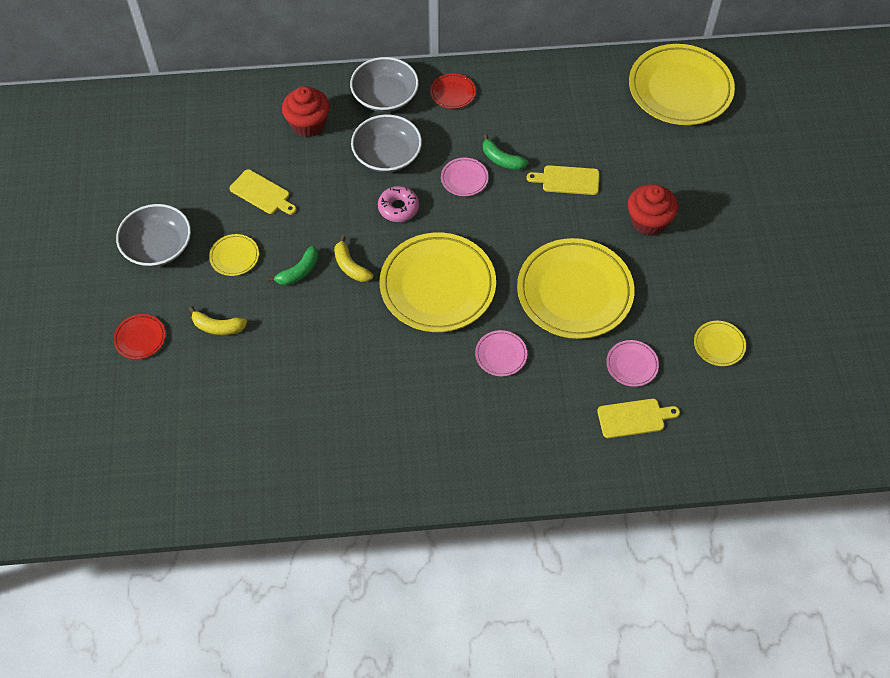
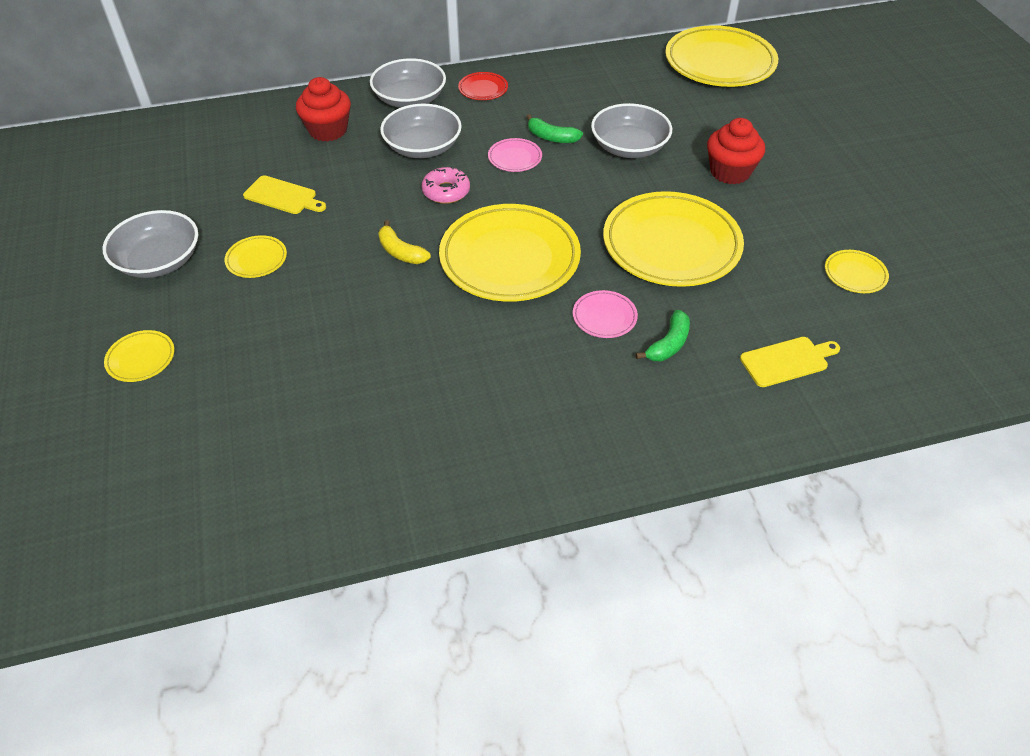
camera: 10 degrees left, 10 degrees down
(140, 338) = (141, 359): red plate -> yellow plate
(218, 327) = (243, 333): yellow banana -> none
(299, 271) = (338, 265): green banana -> green banana (668, 344)
(567, 180) = (629, 147): yellow cutting board -> grey bowl
(632, 365) = (763, 307): pink plate -> none

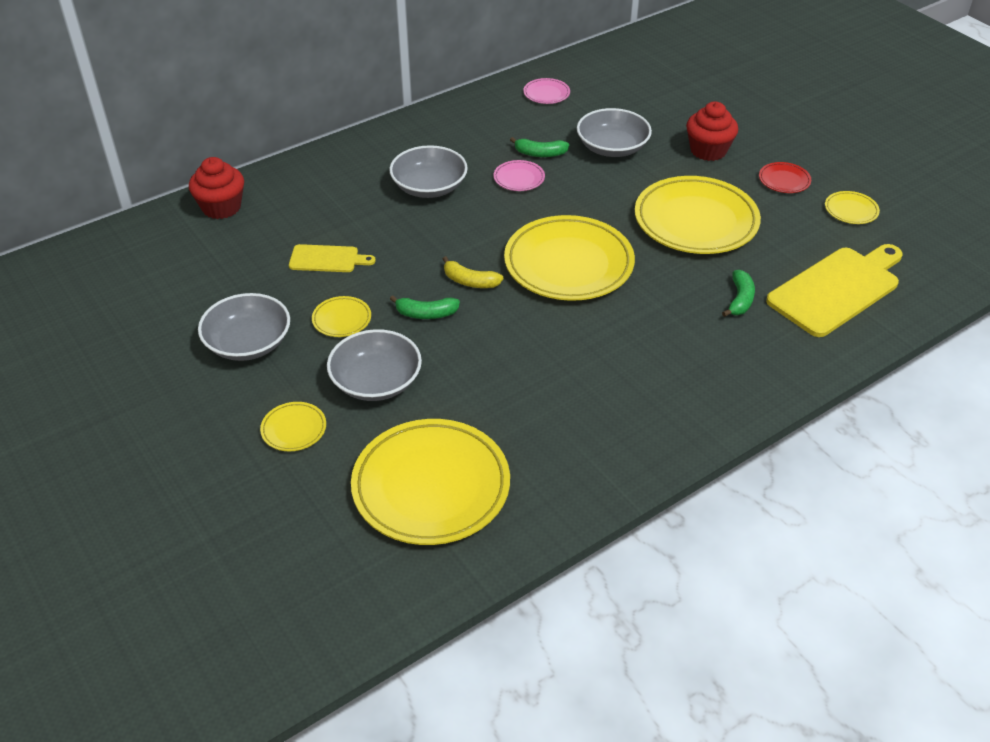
camera: 20 degrees left, 5 degrees down
(328, 130) = (329, 191): red cupcake -> red cupcake (221, 207)
(338, 274) = (426, 314): none -> green banana
(410, 99) = (388, 146): grey bowl -> grey bowl (376, 381)
(446, 191) = (476, 221): pink donut -> none
(483, 89) = (451, 123): red plate -> red plate (784, 180)
(604, 317) = (676, 291): pink plate -> pink plate (546, 94)
(719, 63) = (646, 59): yellow plate -> yellow plate (431, 486)
(787, 361) = (837, 289): yellow cutting board -> yellow cutting board, size x1.92

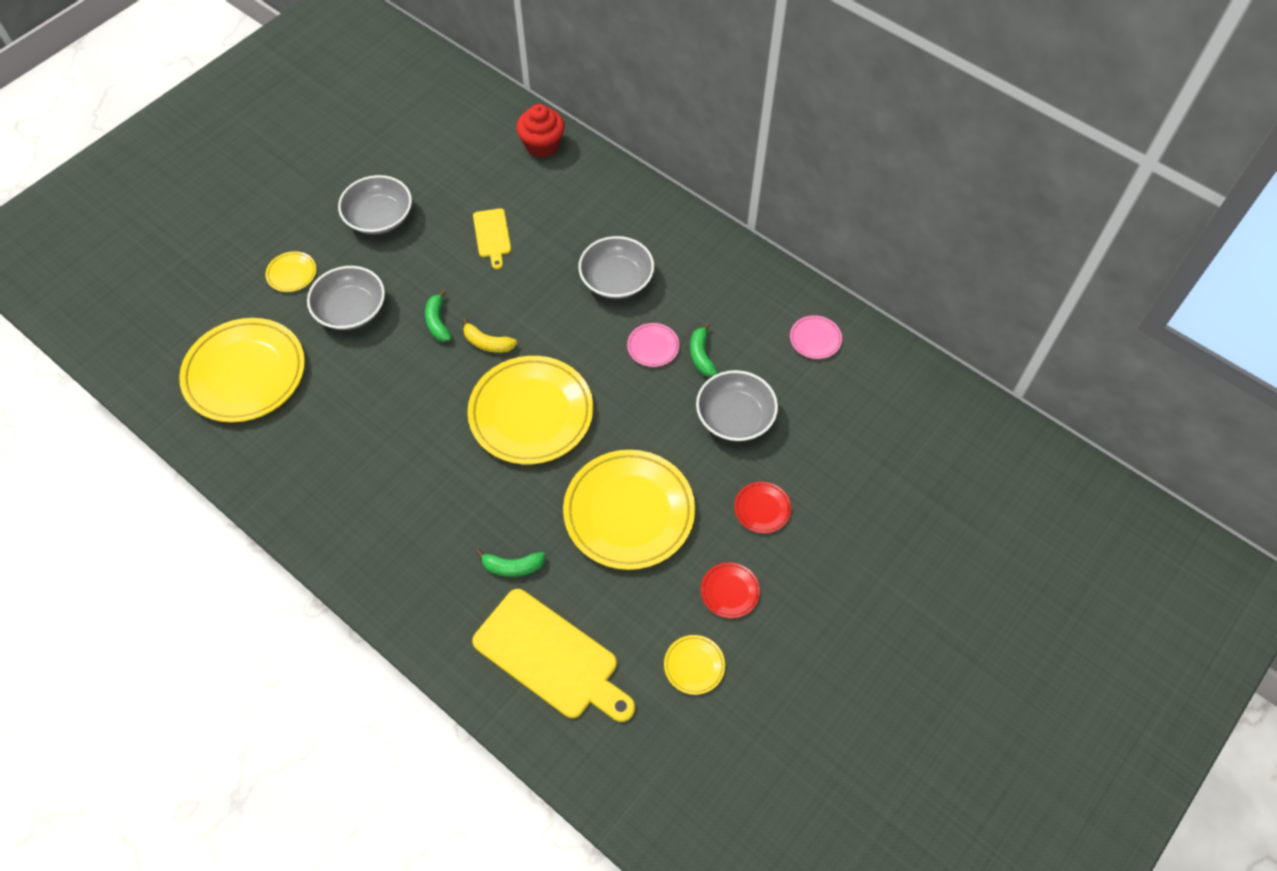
camera: 75 degrees right, 15 degrees up
(342, 319) = (418, 267): yellow plate -> none
(470, 281) = (487, 343): yellow banana -> yellow banana turned 75 degrees counterclockwise
(708, 150) = (762, 509): red cupcake -> red plate

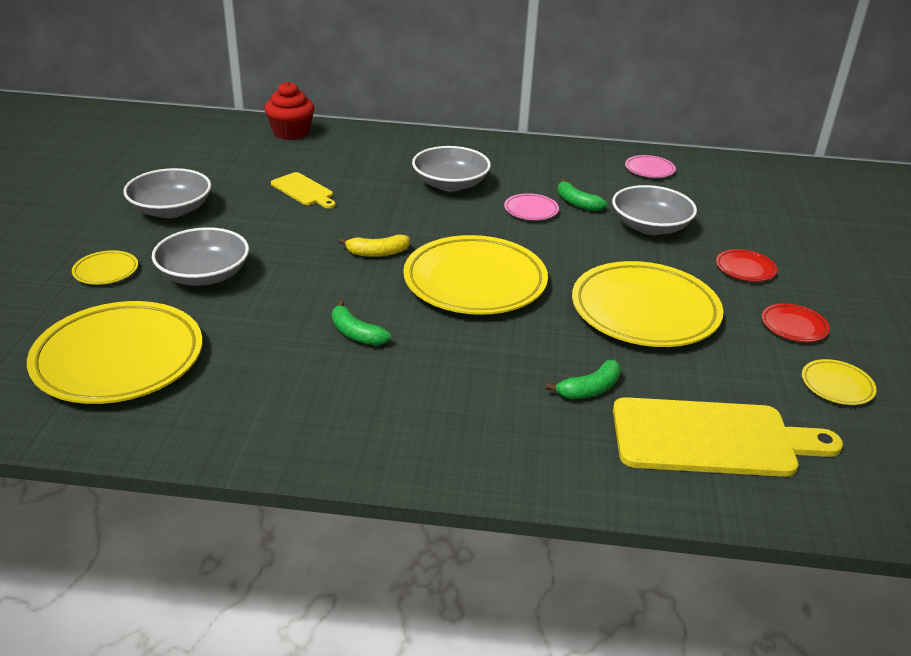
camera: 35 degrees left, 25 degrees down
(438, 322) = (310, 255): green banana -> green banana (356, 334)

